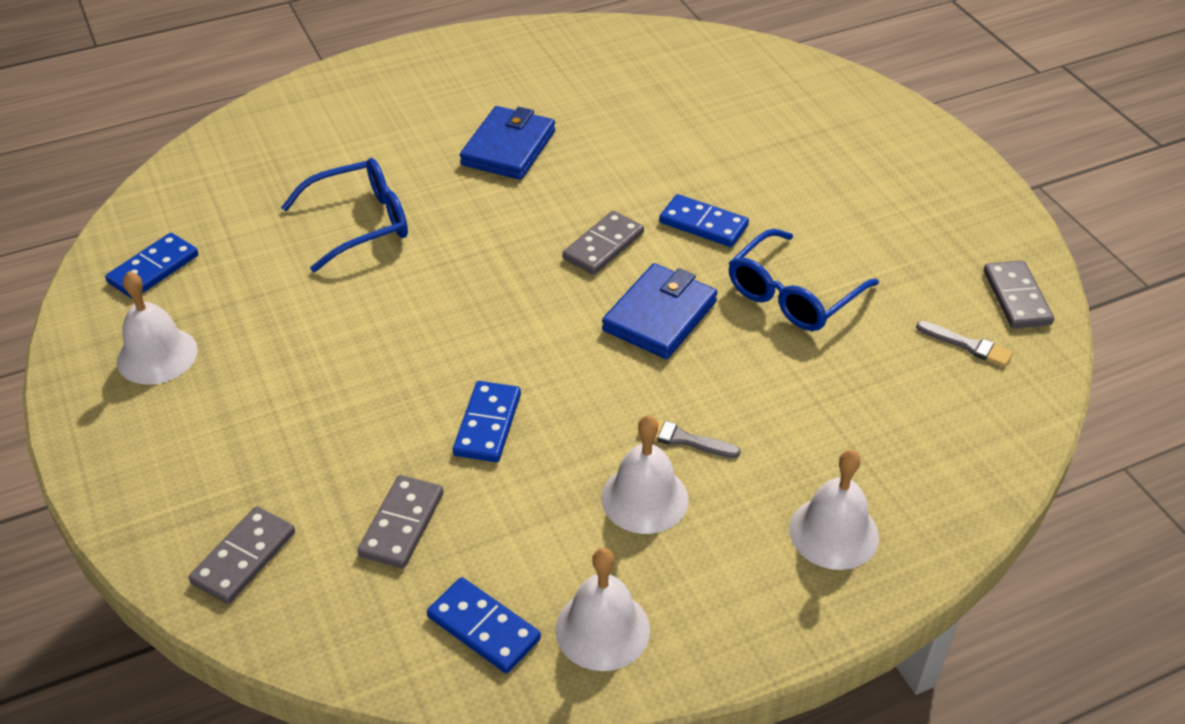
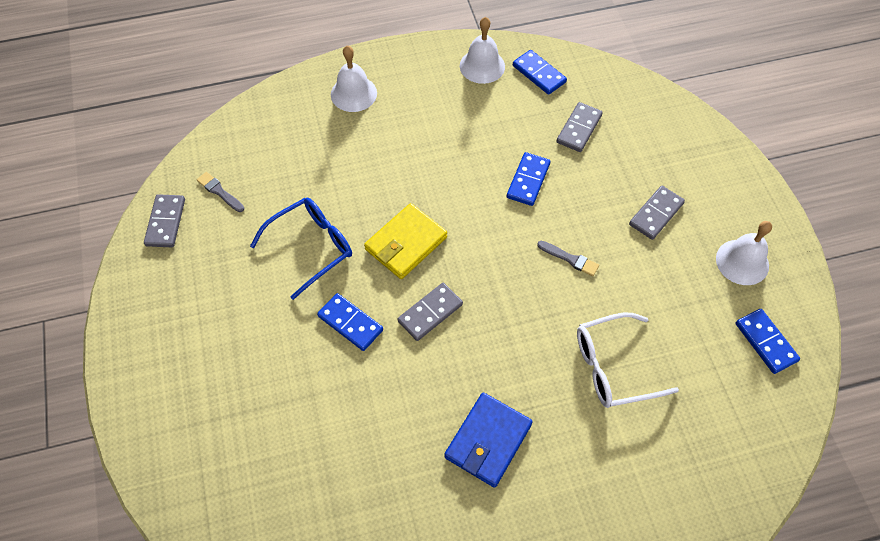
camera: 170 degrees left, 15 degrees up
(153, 269) = (765, 342): blue domino -> blue domino turned 75 degrees counterclockwise
(243, 557) = (662, 123): grey domino -> grey domino (656, 214)
(360, 223) = (613, 367): blue glasses -> white glasses
(644, 498) = (446, 124): white bell -> none
(660, 316) = (406, 243): blue wallet -> yellow wallet
(683, 439) = (416, 155): grey brush -> grey brush (570, 259)

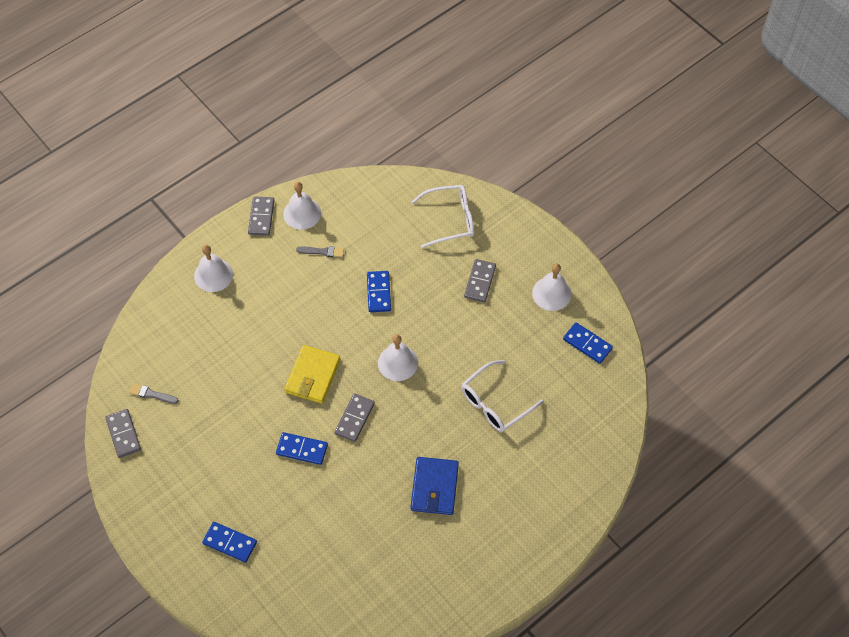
camera: 25 degrees left, 0 degrees up
(311, 247) = (245, 407): blue glasses -> none
(513, 268) = (398, 363): none -> white bell
(539, 74) = (348, 203): blue domino -> blue domino (230, 542)
(570, 259) = (434, 339): grey brush -> grey brush (323, 251)
(579, 129) = (398, 237): grey domino -> grey domino (261, 217)
(650, 132) = (450, 220): none -> white glasses

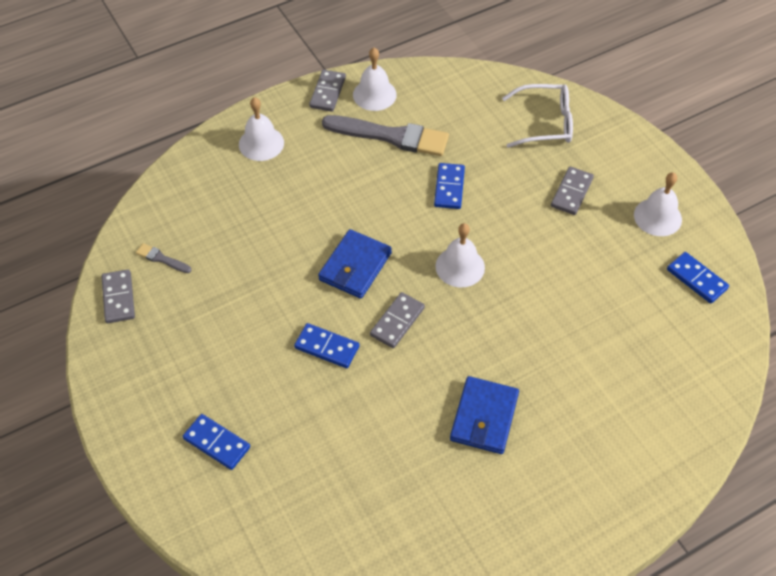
camera: 10 degrees right, 5 degrees down
(312, 376) = (355, 266): yellow wallet -> blue wallet
(323, 251) = (391, 136): grey brush -> grey brush, size x2.29
(495, 403) = (574, 330): white glasses -> none

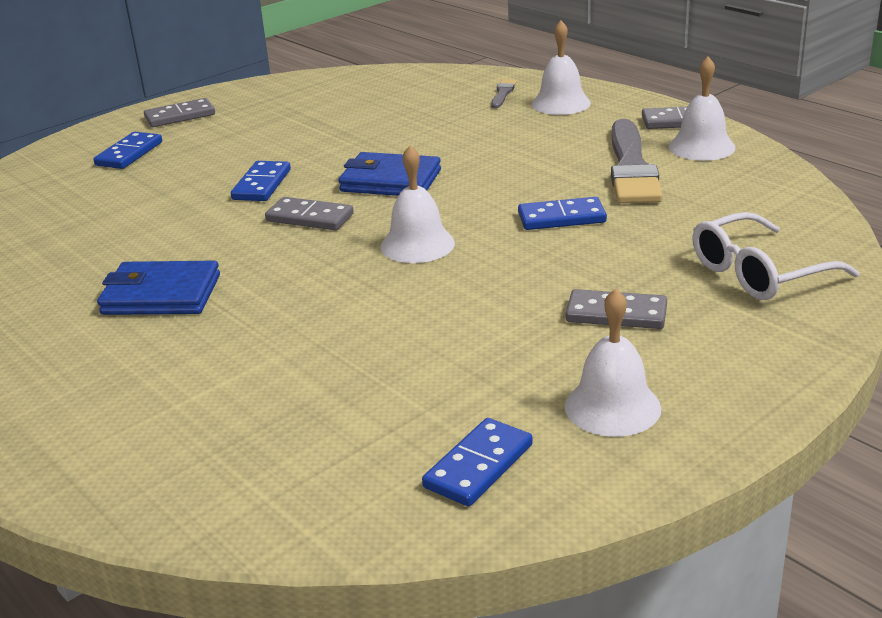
camera: 80 degrees right, 25 degrees down
(119, 298) = (307, 84): grey domino -> grey domino (180, 116)
(161, 259) = (364, 91): grey brush -> grey brush (503, 93)
(545, 123) = (759, 273): white glasses -> white glasses turned 75 degrees clockwise

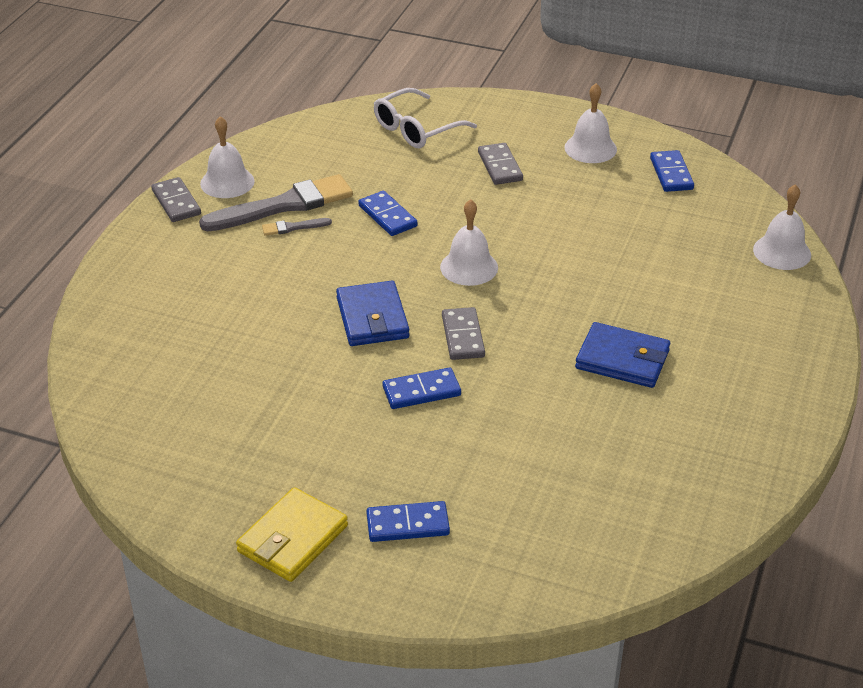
camera: 120 degrees left, 10 degrees up
(161, 295) = (622, 359): blue wallet -> blue wallet turned 45 degrees counterclockwise
(180, 116) = (292, 539): grey domino -> yellow wallet
(478, 466) = (671, 174): blue domino -> blue domino turned 75 degrees clockwise
(503, 93) = (139, 317): grey brush -> grey brush (293, 227)
(561, 103) = (155, 274): white bell -> white bell (782, 252)
(759, 273) = (416, 129): white glasses -> white glasses turned 105 degrees clockwise

